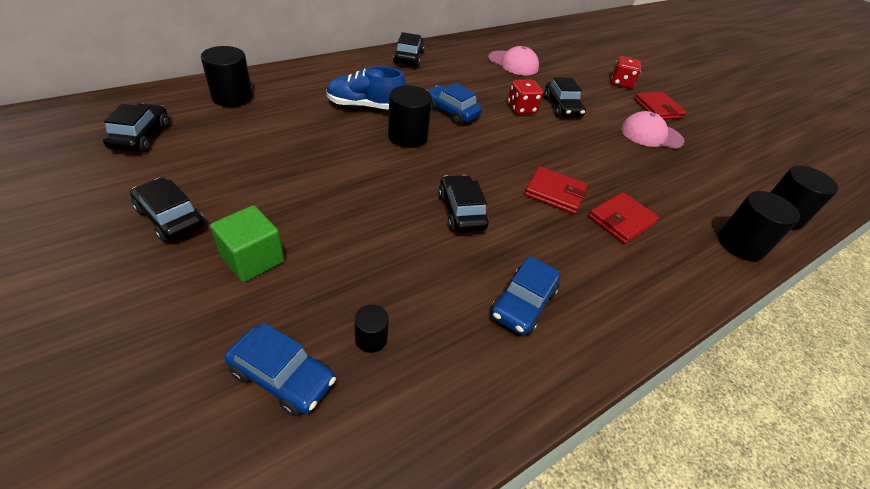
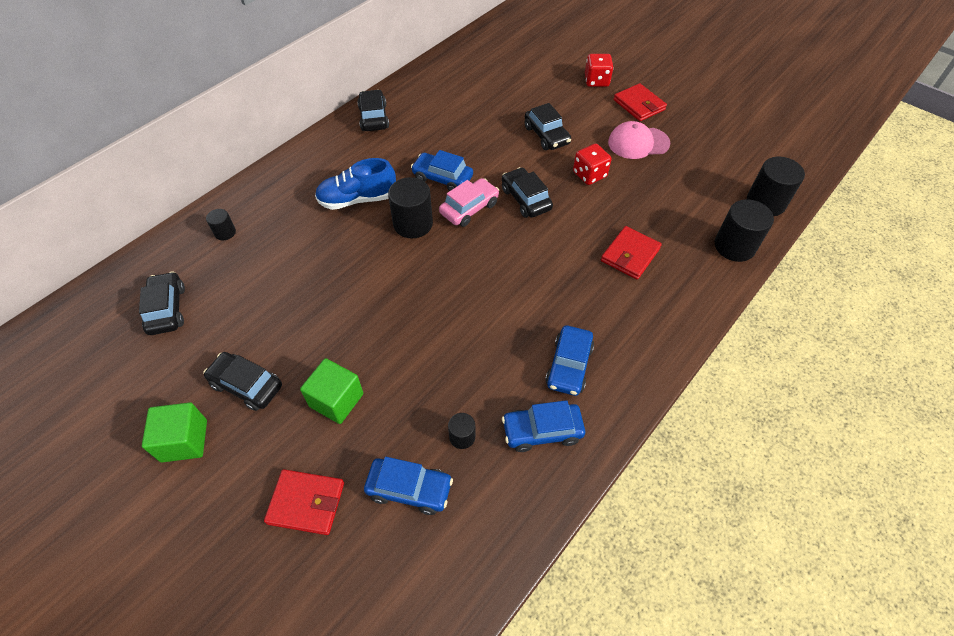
camera: 10 degrees left, 10 degrees up
(74, 248) = (184, 441): none -> green cube
(232, 97) = (225, 232): black cylinder -> black cylinder, size x0.53
(461, 211) = (491, 293): black car -> black car (525, 199)
(467, 139) = (469, 208): none -> pink car
(468, 363) = (542, 431): none -> blue car
(513, 63) = (482, 89): pink cap -> none
(521, 109) = (508, 151): red dice -> red dice (589, 175)
(554, 193) = (566, 244): red wallet -> red wallet (306, 503)

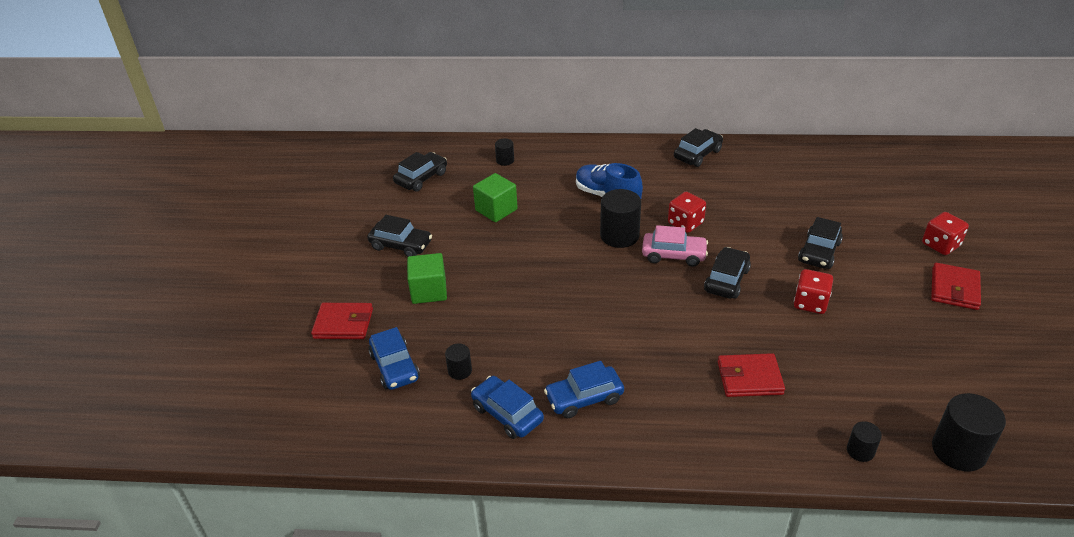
camera: 55 degrees right, 15 degrees down
(184, 441) = (340, 246): green cube -> green cube (496, 210)
(246, 385) = (401, 245): black car -> black car turned 120 degrees clockwise
(306, 503) = (343, 324): red wallet -> red wallet turned 60 degrees counterclockwise
(442, 178) = (685, 223): blue car -> red dice
(638, 143) = (900, 314): pink cap -> none
(734, 246) = (860, 451): black cylinder -> black cylinder, size x0.53

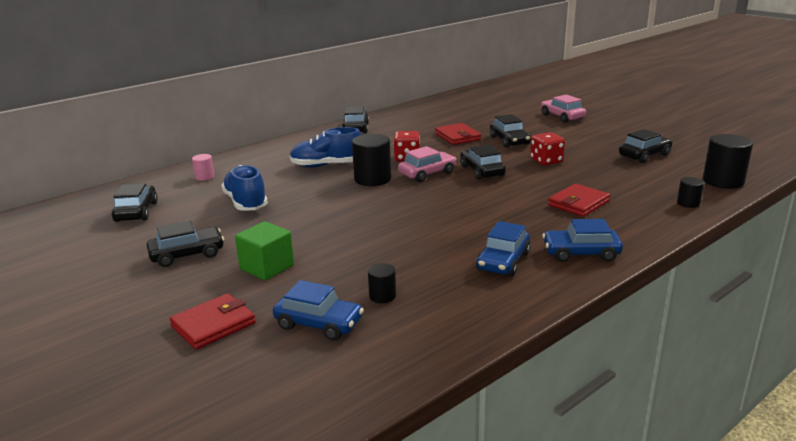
camera: 45 degrees left, 15 degrees down
(496, 210) = (246, 203): green cube -> blue shoe
(505, 160) = (204, 177): black cylinder -> pink cylinder
(507, 414) = (466, 298): blue car -> blue car (580, 253)
(934, 358) = (644, 155): none -> black car
(940, 245) = (562, 117): red dice -> pink car
(954, 289) = (600, 129): red wallet -> red wallet (457, 137)

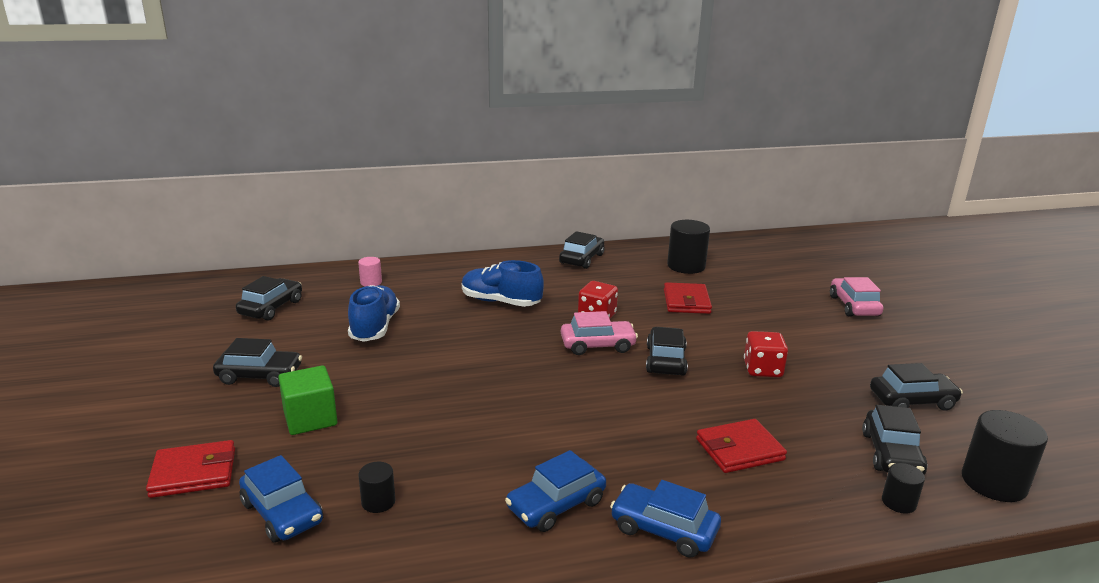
camera: 25 degrees right, 0 degrees up
(372, 179) = (529, 335): black cylinder -> black cylinder (686, 266)
(509, 141) = (745, 325): black car -> black car (891, 454)

